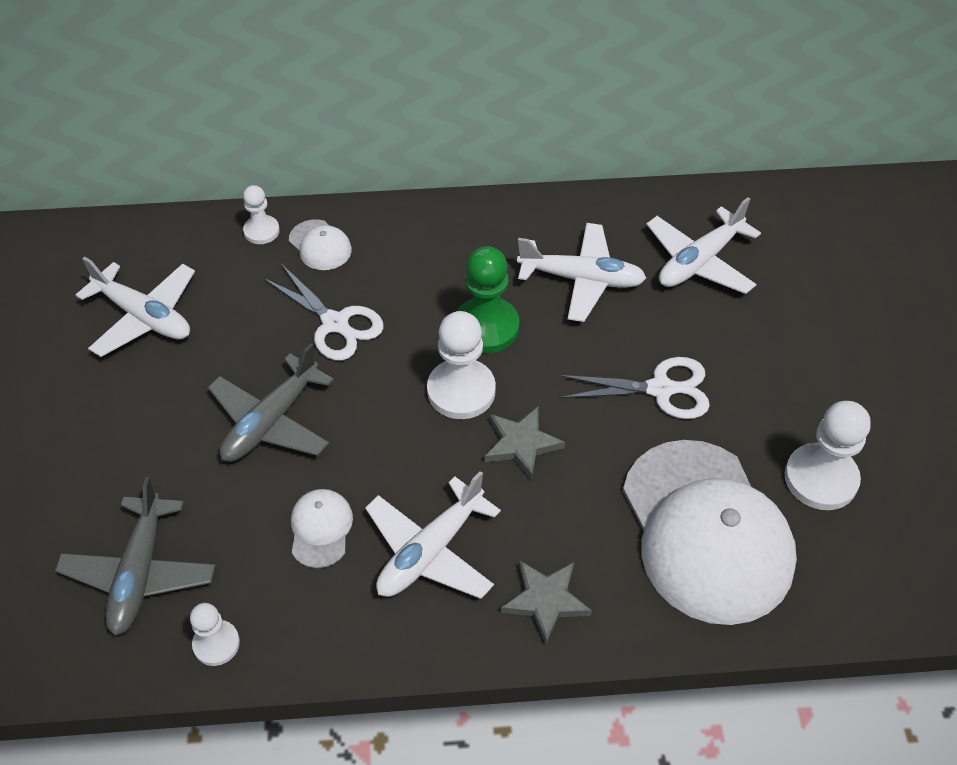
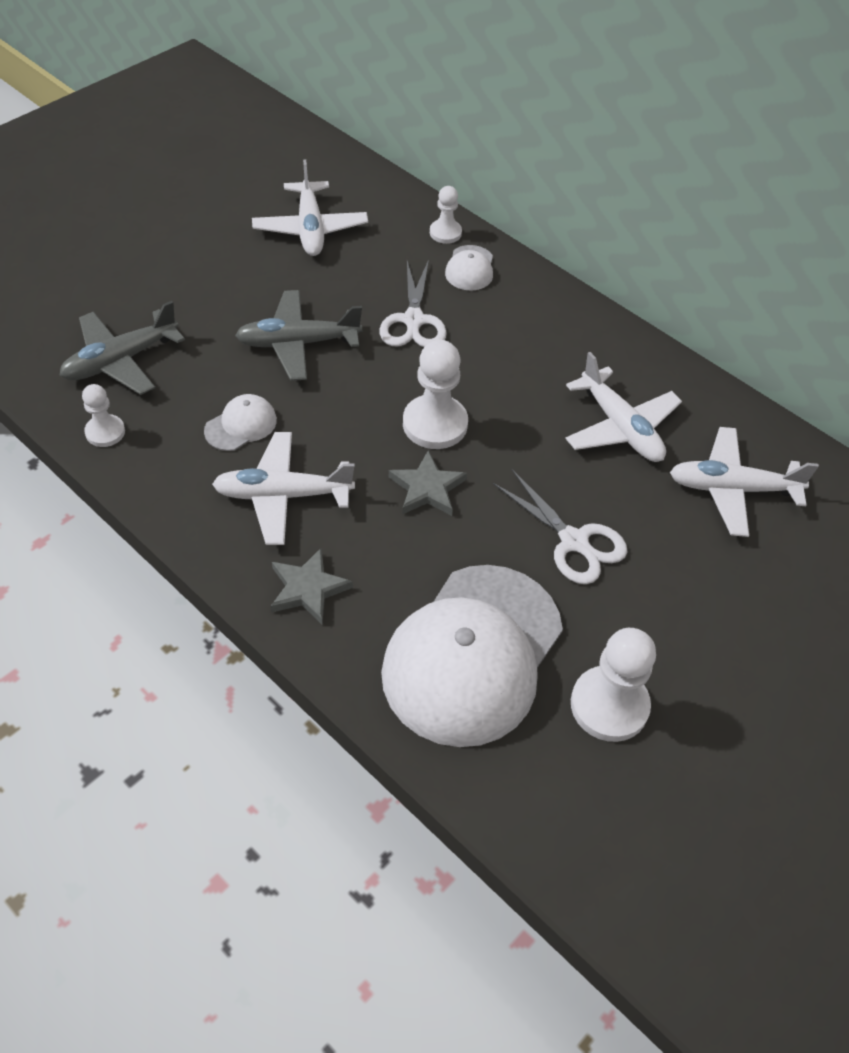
camera: 45 degrees right, 0 degrees up
(486, 327) = (507, 401): green pawn -> none

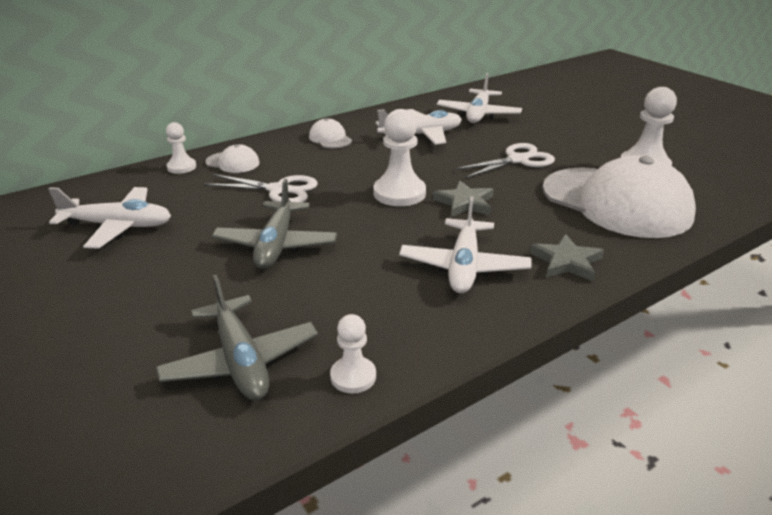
camera: 75 degrees left, 20 degrees down
(241, 425) = (372, 283): white cap -> white cap (330, 138)

